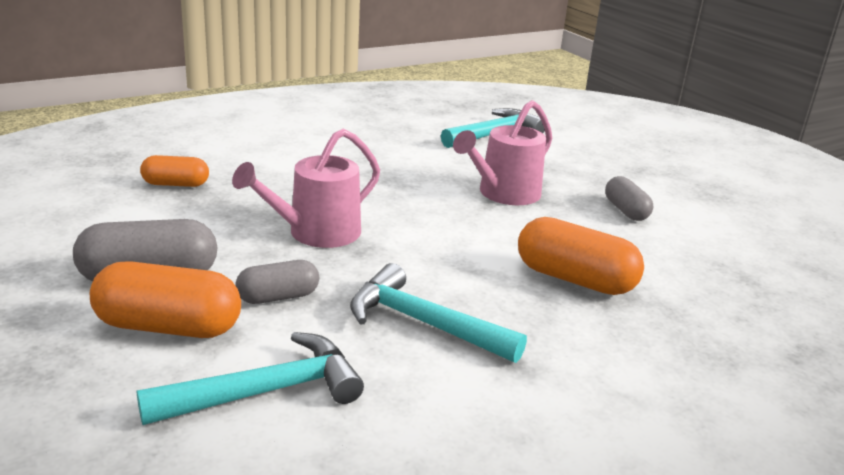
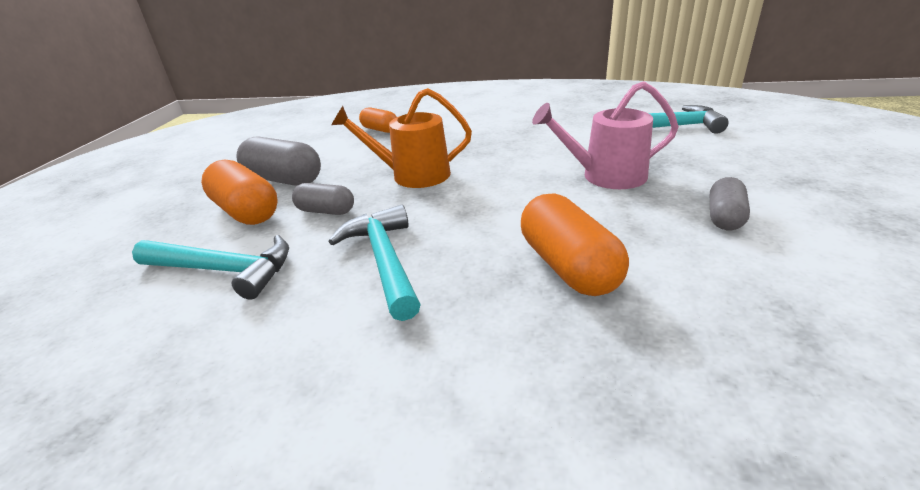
camera: 45 degrees right, 5 degrees up
(317, 233) = (413, 175): pink watering can -> orange watering can

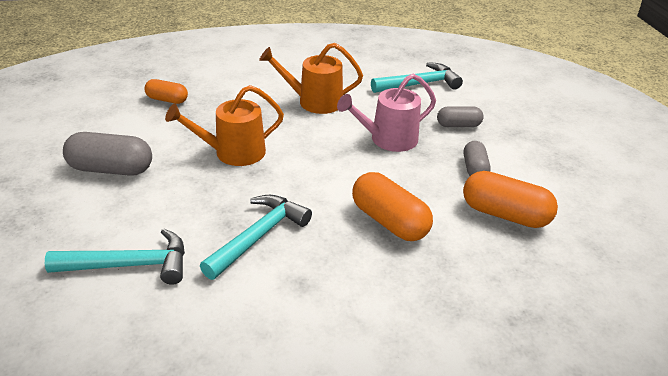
camera: 25 degrees left, 5 degrees up
(246, 211) = (101, 207): orange capsule -> orange capsule (505, 214)
(326, 211) = (178, 198): grey capsule -> grey capsule (458, 125)
(384, 261) = (258, 236): turquoise hammer -> turquoise hammer turned 75 degrees clockwise
(530, 137) = (314, 102): none -> orange watering can

